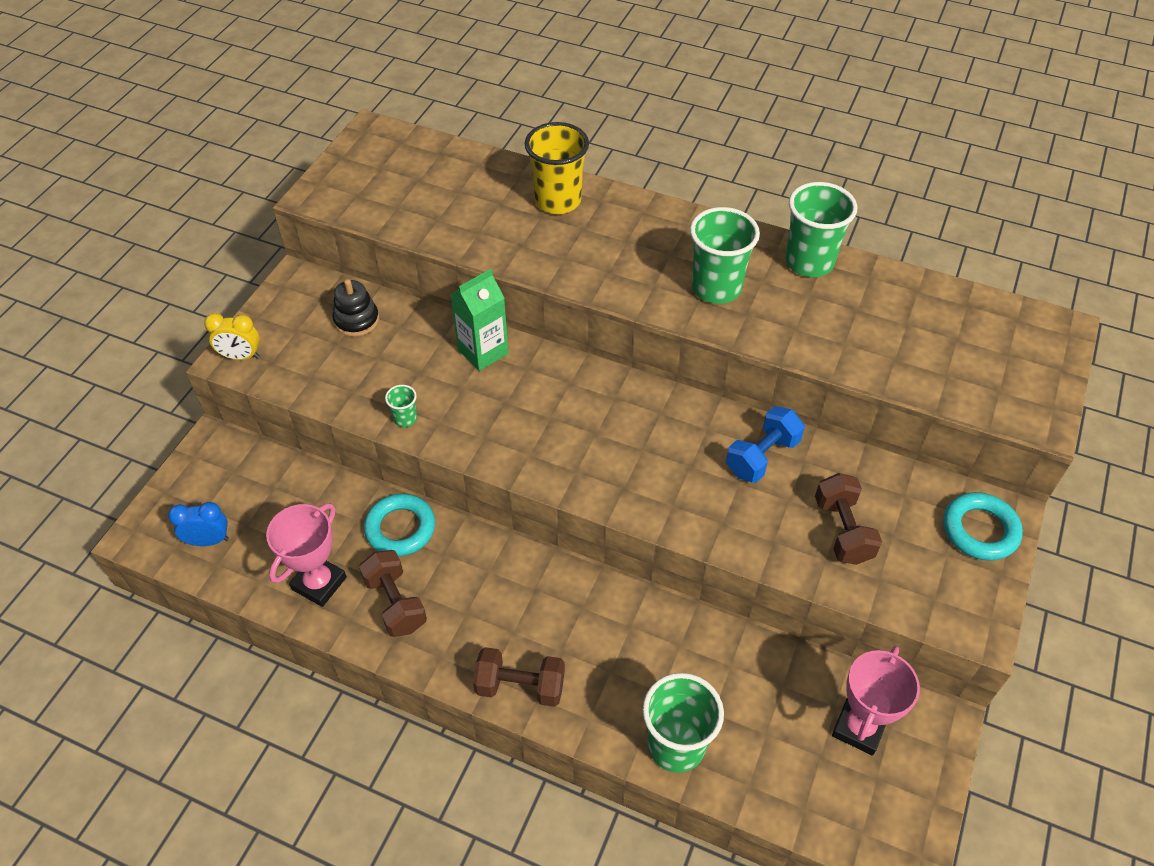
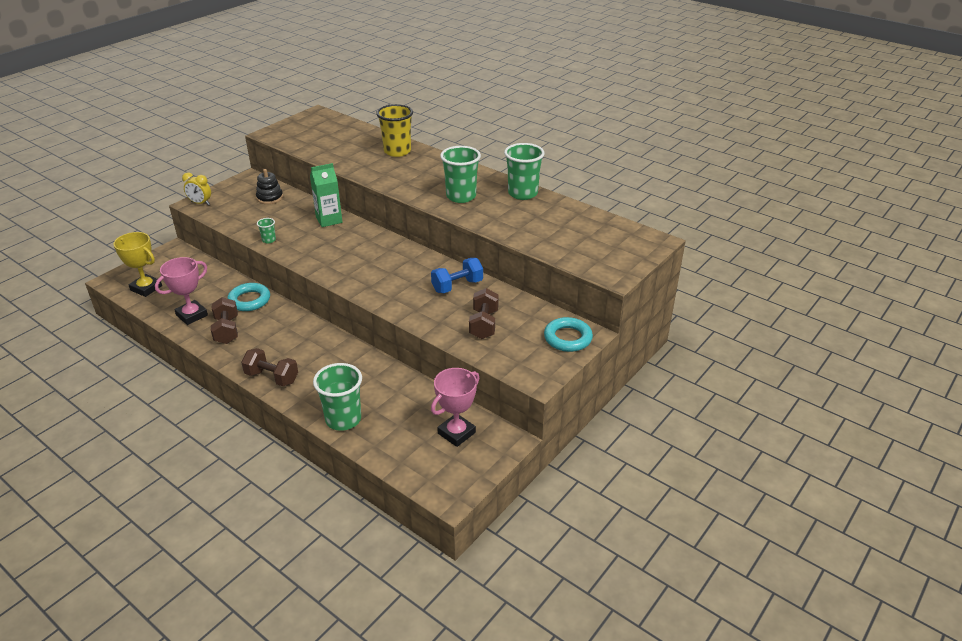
camera: 15 degrees right, 15 degrees down
(208, 541) = (146, 288): blue clock -> yellow trophy

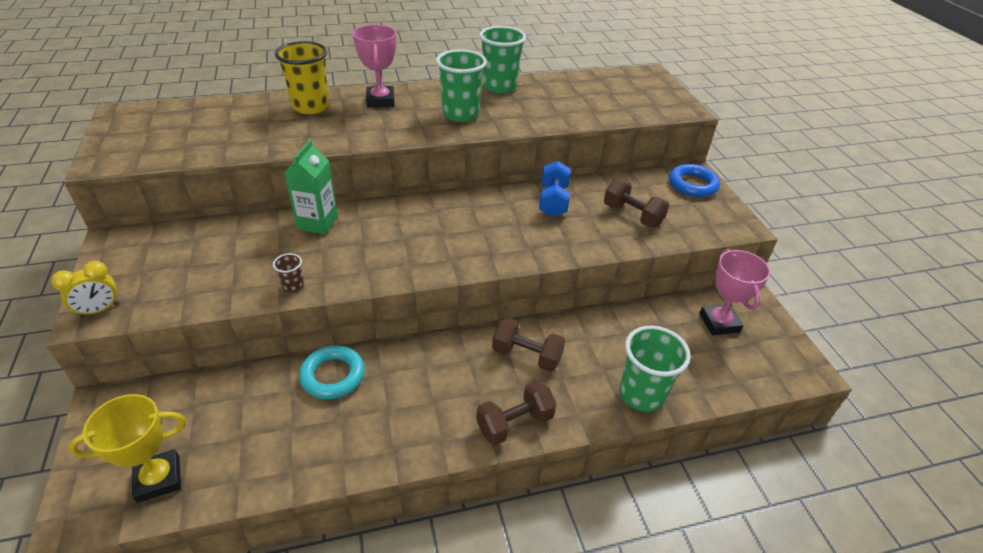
camera: 55 degrees left, 5 degrees up
(192, 315) = (295, 450): pink trophy -> pink trophy (380, 101)
(227, 330) = (373, 426): brown dumbbell -> brown dumbbell (526, 356)
(269, 240) = (293, 286): green cup -> brown cup
(270, 198) = (194, 244): black stacking toy -> none
(567, 338) = (692, 184): turquoise ring -> blue ring

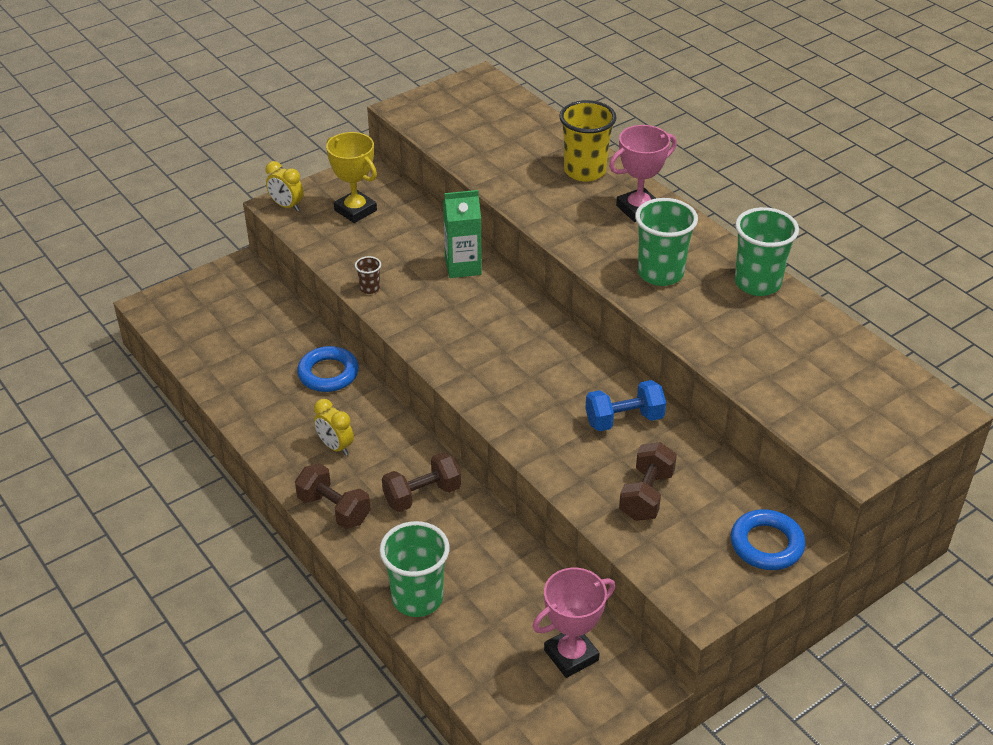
camera: 70 degrees right, 0 degrees up
(159, 479) = (192, 327): yellow trophy -> yellow trophy (355, 210)
(333, 376) = (328, 373): turquoise ring -> blue ring
(435, 399) = (335, 446): none -> yellow clock
(526, 356) = (422, 495): brown dumbbell -> brown dumbbell turned 60 degrees clockwise

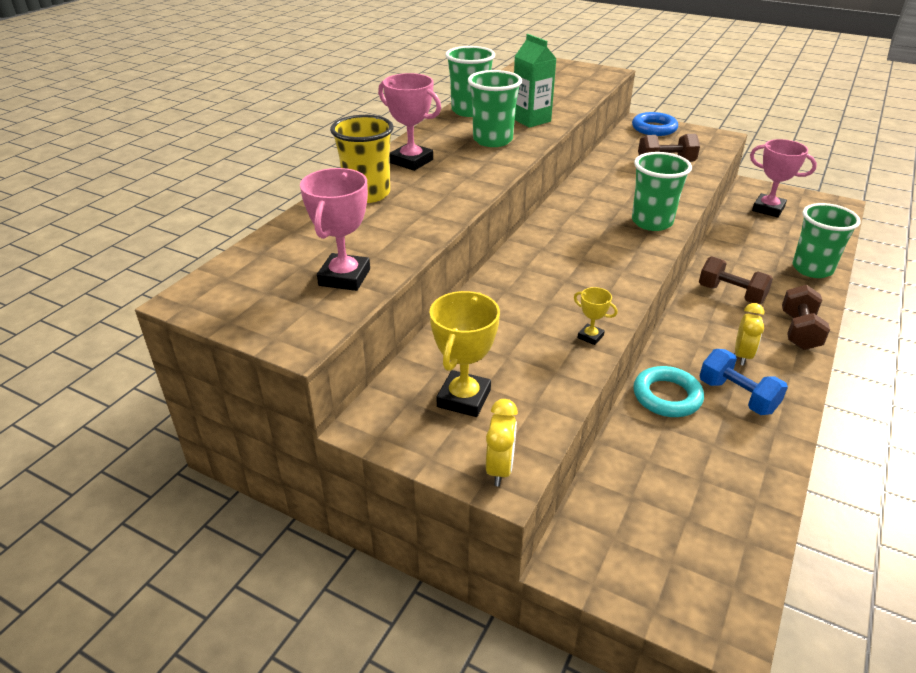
camera: 115 degrees left, 5 degrees down
(328, 373) = (667, 396): blue ring -> turquoise ring
(369, 288) = (590, 336): brown cup -> yellow trophy
(460, 136) = (344, 277): none -> pink trophy
(463, 266) = (503, 290): green carton -> green carton (531, 120)
(511, 407) = (652, 222): none -> green cup
(624, 420) = (610, 181): blue dumbbell -> blue dumbbell (737, 396)

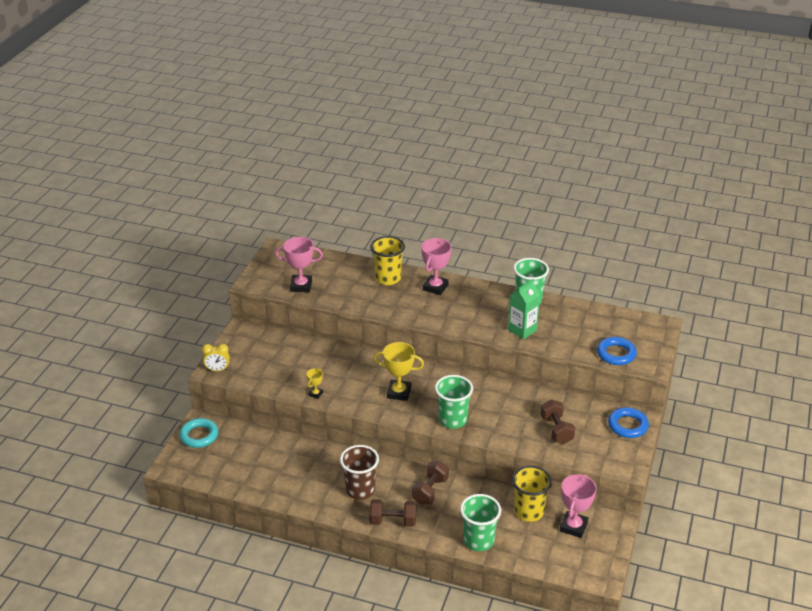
camera: 80 degrees right, 0 degrees up
(464, 398) = (261, 355): yellow trophy -> yellow trophy (399, 392)
(493, 140) = (479, 316): green cup -> none
(585, 83) = (616, 354): none -> blue ring
(667, 396) = (316, 455): turquoise ring -> turquoise ring (199, 435)
(737, 396) = (320, 484): blue dumbbell -> none
(742, 355) = (360, 490): yellow clock -> brown cup
(751, 231) = (529, 511): none -> yellow cup

